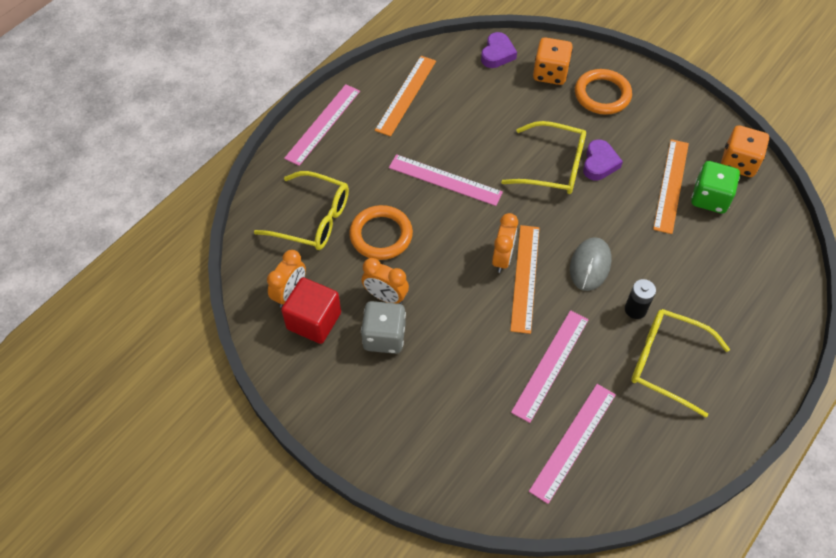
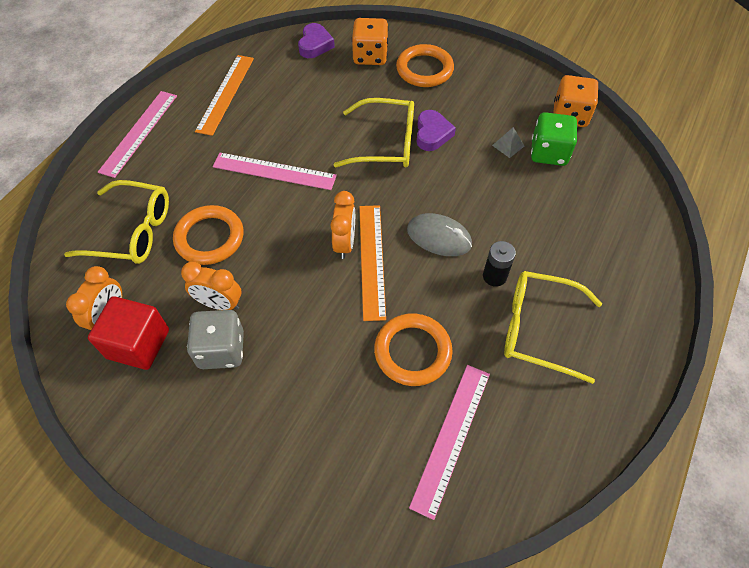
camera: 10 degrees left, 0 degrees up
(550, 365) = (412, 351): pink ruler -> orange ring
(590, 265) = (439, 237): grey mouse -> grey mouse turned 75 degrees counterclockwise
(671, 185) = (508, 145): orange ruler -> grey pyramid

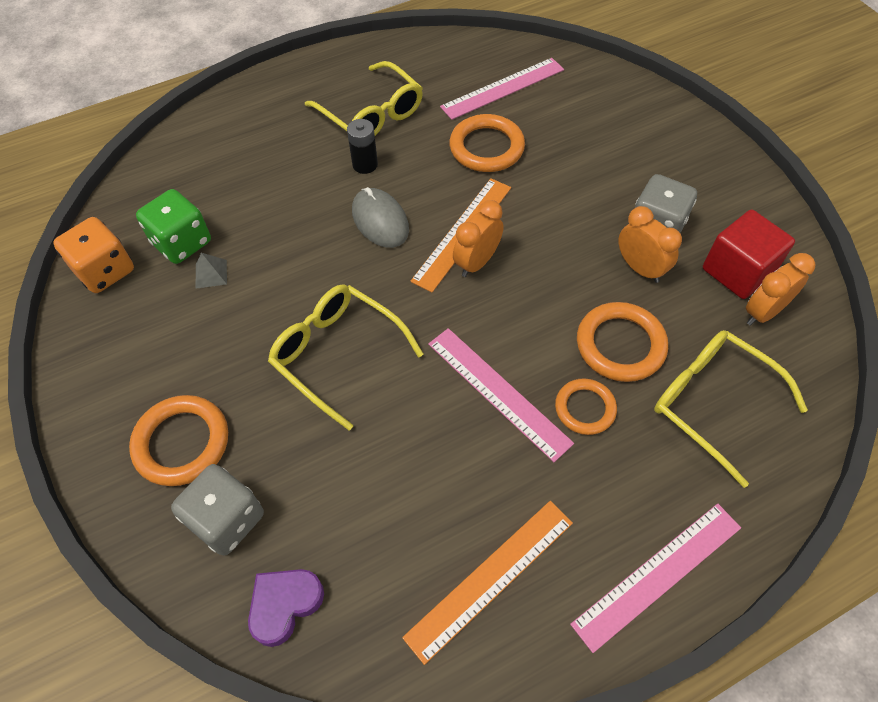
camera: 145 degrees left, 0 degrees up
(215, 188) = (585, 408): none -> orange ring
(370, 56) = (227, 519): orange dice -> grey dice
(432, 134) = (274, 335): purple heart -> none

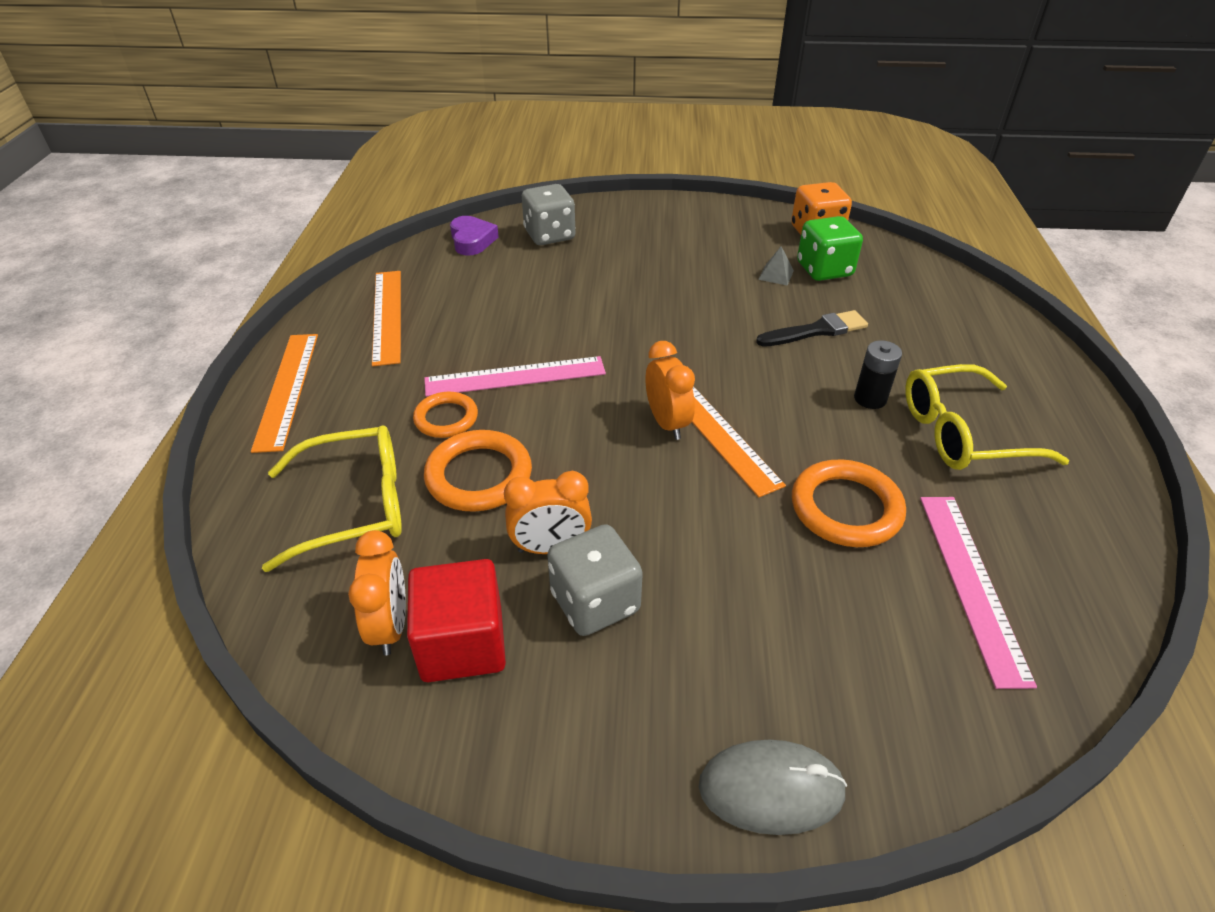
camera: 120 degrees right, 15 degrees down
(182, 443) = (624, 232): orange ring -> none
(292, 218) = (816, 331): none -> black brush
(337, 354) = (635, 310): yellow glasses -> none
(380, 220) = (775, 381): grey mouse -> grey mouse (771, 789)
(658, 575) = (287, 389): pink ruler -> orange ruler

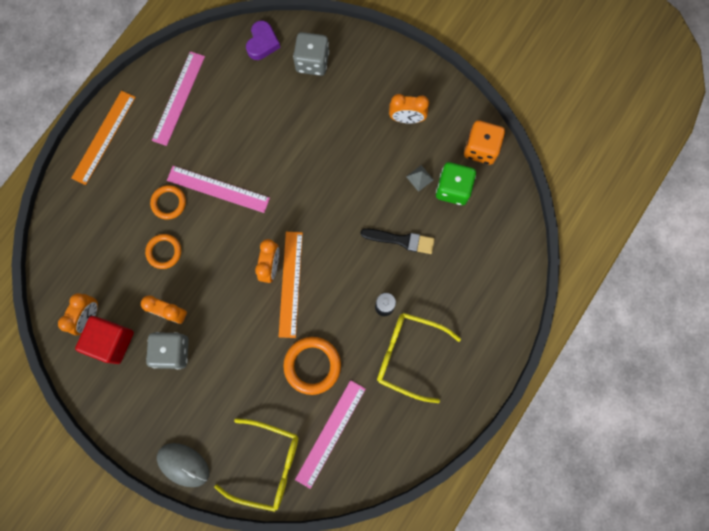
camera: 30 degrees right, 35 degrees up
(354, 506) = (102, 240): yellow glasses -> yellow glasses (267, 464)
(387, 315) = (179, 98): orange ruler -> pink ruler
(479, 476) = (164, 252): orange ring -> orange ring, size x0.65
(708, 239) = (406, 119): none -> orange clock

